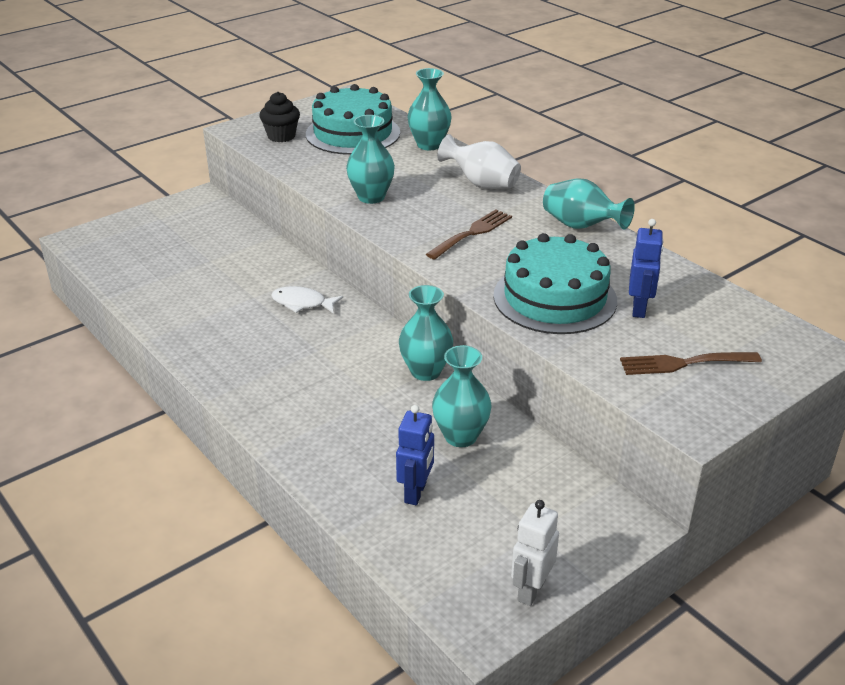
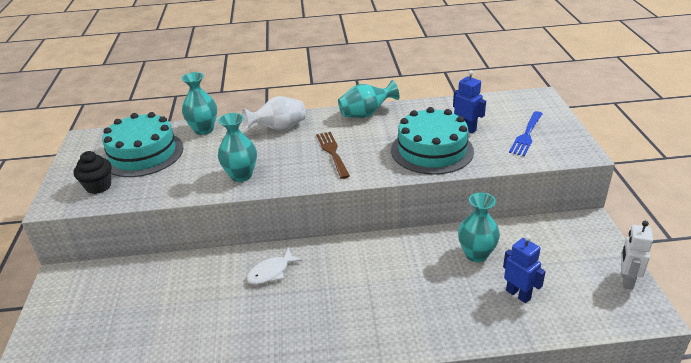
camera: 55 degrees left, 0 degrees up
(425, 371) = (401, 244): turquoise vase -> none
(531, 590) = (626, 280): white robot -> white robot turned 45 degrees clockwise
(683, 363) = (526, 135): brown fork -> blue fork

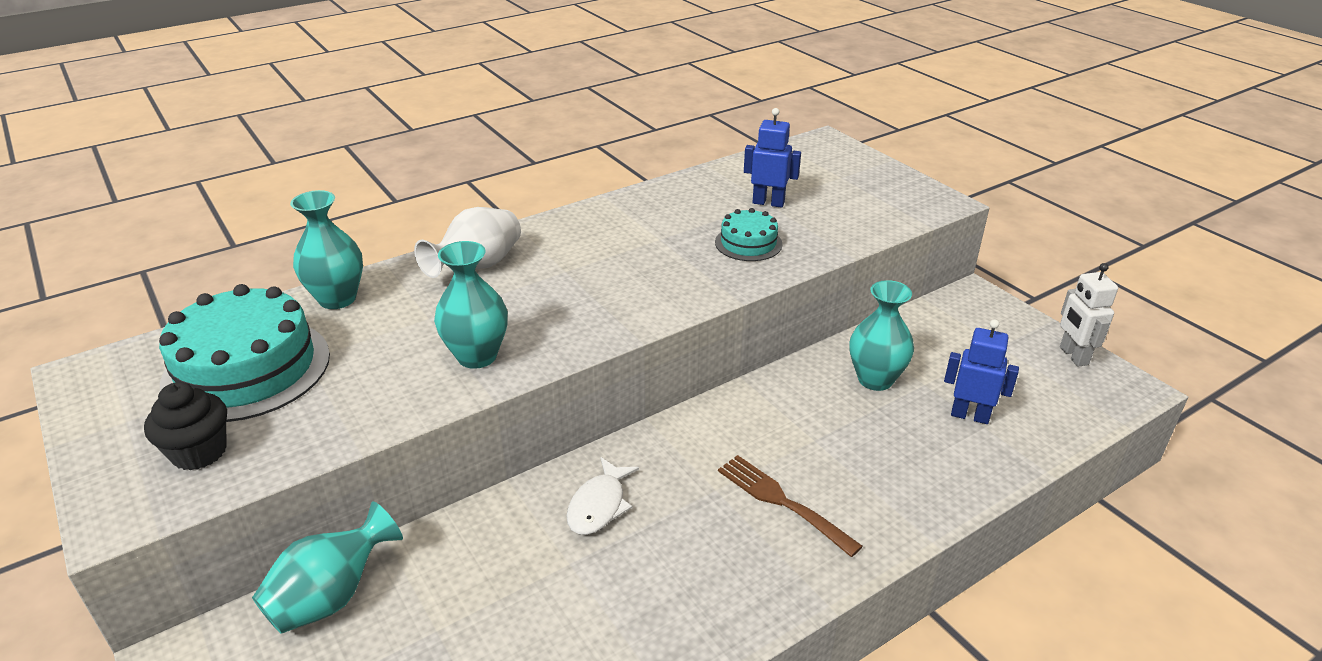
camera: 30 degrees left, 0 degrees up
(332, 152) = (601, 282): brown fork -> brown fork (781, 501)
(366, 114) = (604, 214): turquoise vase -> turquoise vase (331, 597)
(432, 150) = (748, 243): turquoise cake -> turquoise cake, size x0.51
(526, 135) = (854, 194): blue fork -> none

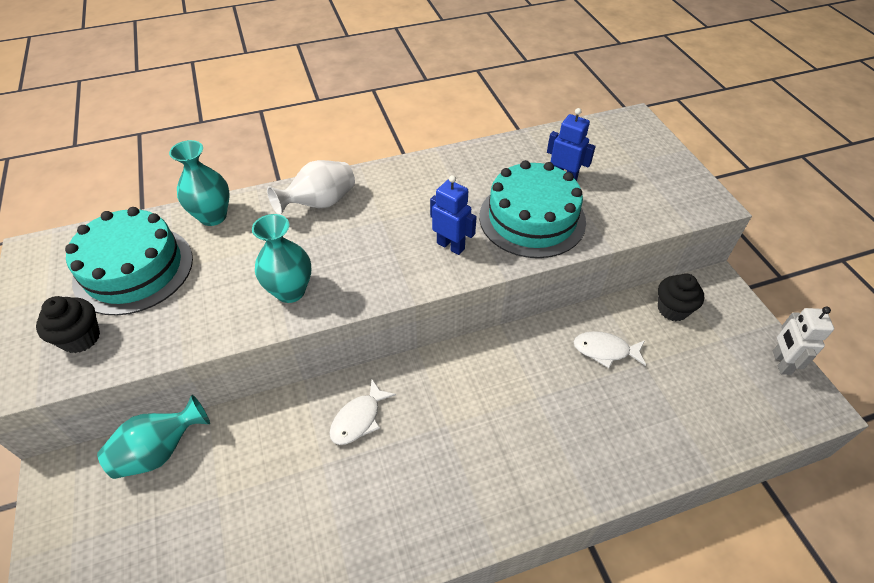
camera: 15 degrees right, 15 degrees up
(748, 243) = (532, 218): turquoise cake -> turquoise cake, size x1.95
(781, 501) = (491, 448): brown fork -> none
(875, 379) = (605, 350): turquoise vase -> white fish
(935, 327) = (672, 309): none -> black cupcake
(970, 415) = (669, 402): blue robot -> blue robot (451, 246)

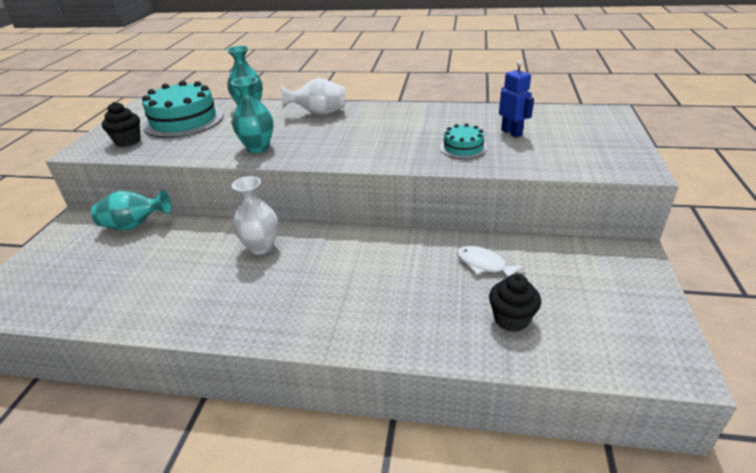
camera: 30 degrees right, 15 degrees down
(359, 419) = (261, 247): white fish -> white vase
(451, 246) = (385, 149): blue robot -> none
(532, 218) = (463, 148): turquoise cake -> turquoise cake, size x0.51
(672, 309) = (572, 257): black cupcake -> black cupcake (511, 319)
(781, 362) = (661, 324): white robot -> none

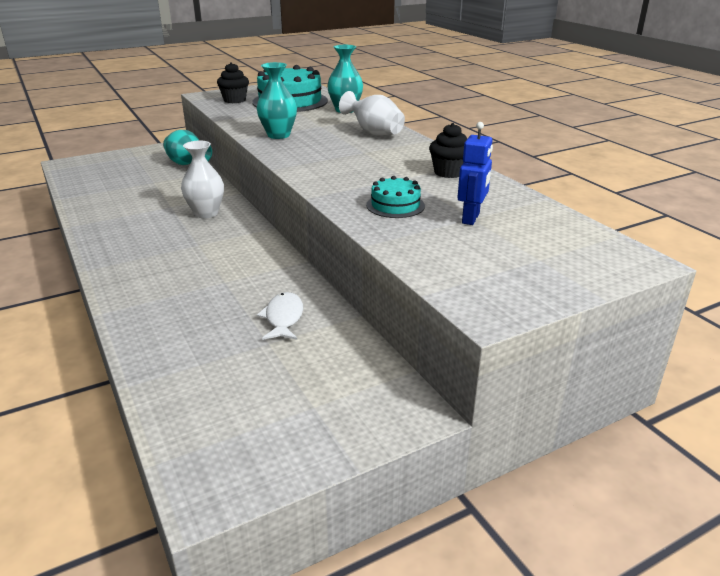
camera: 50 degrees right, 5 degrees down
(511, 319) = (207, 358): black cupcake -> black cupcake (449, 172)

